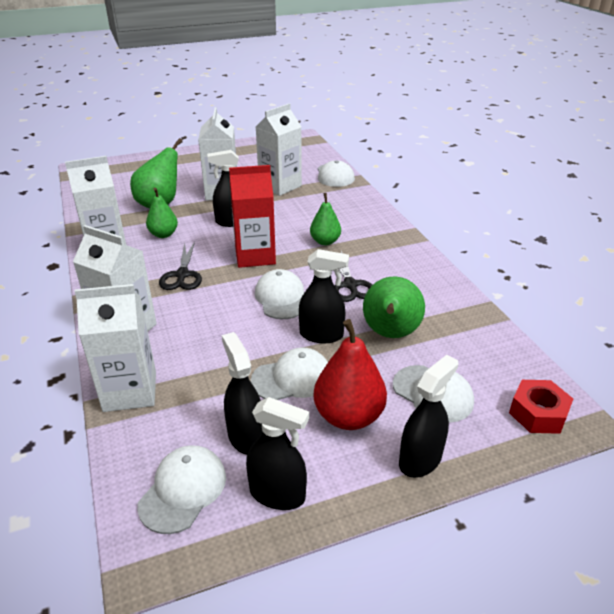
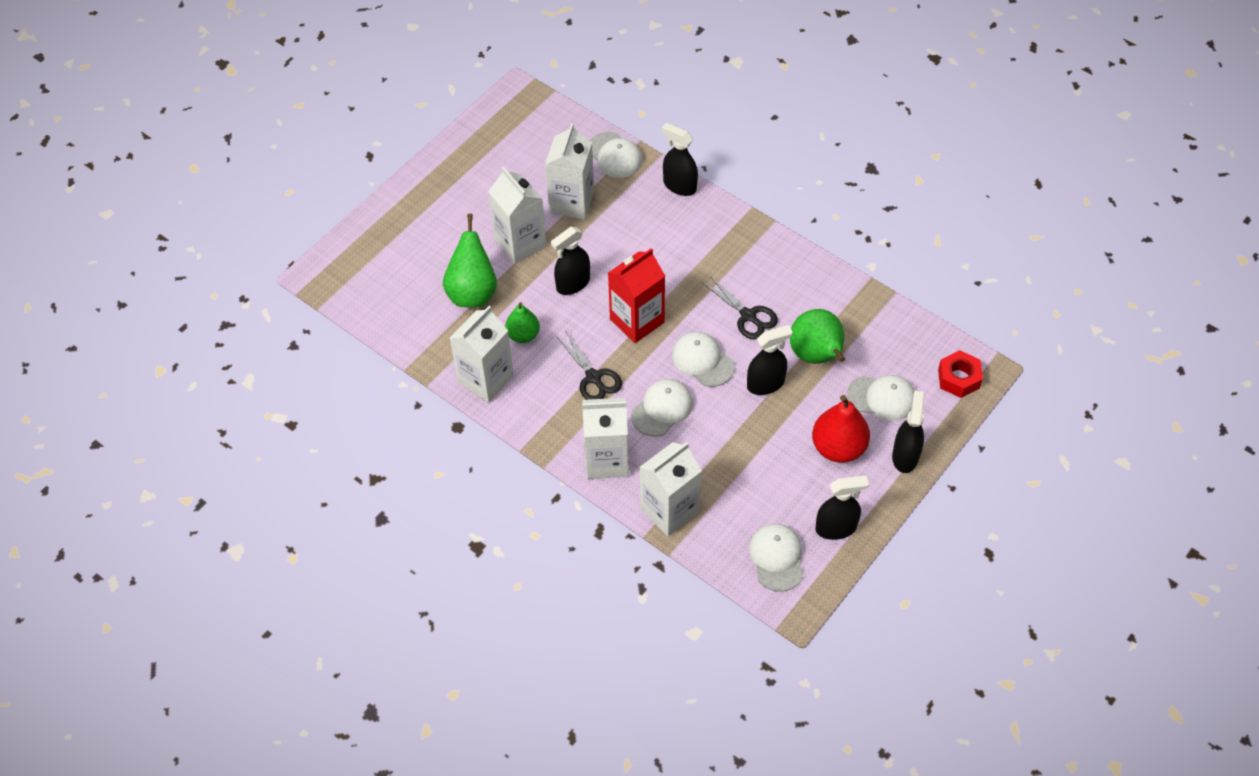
camera: 30 degrees left, 20 degrees up
(246, 436) = (783, 500): black spray bottle -> black spray bottle (679, 186)
(292, 378) = (776, 436): white cap -> white cap (662, 409)
(325, 241) = (685, 269): green pear -> none

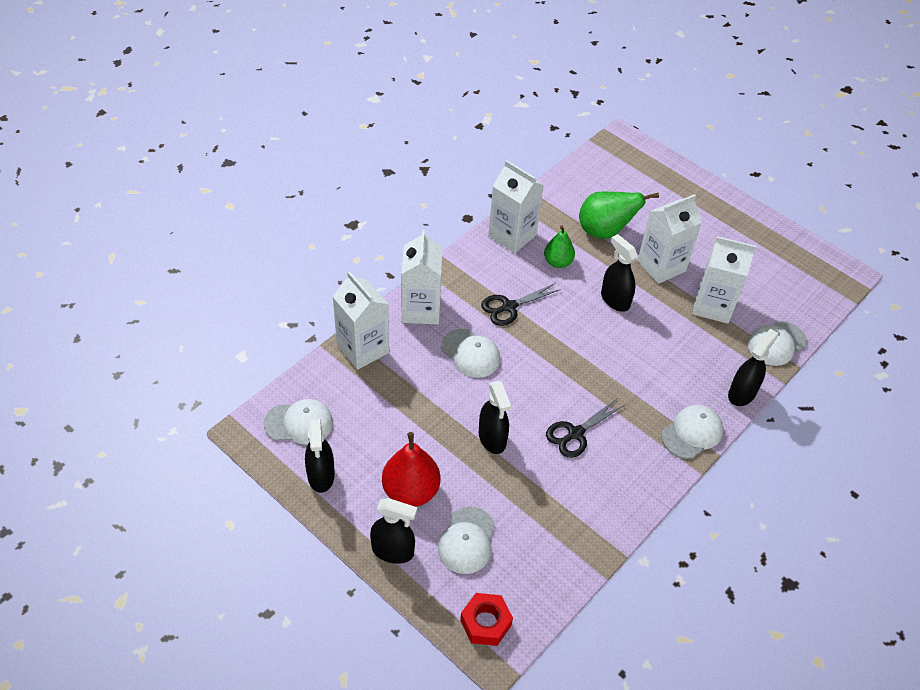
camera: 90 degrees right, 5 degrees down
(637, 321) = (571, 343): red carton -> none
(702, 360) = (523, 390): white cap -> white cap (692, 433)
(817, 356) = (523, 488): green pear -> none

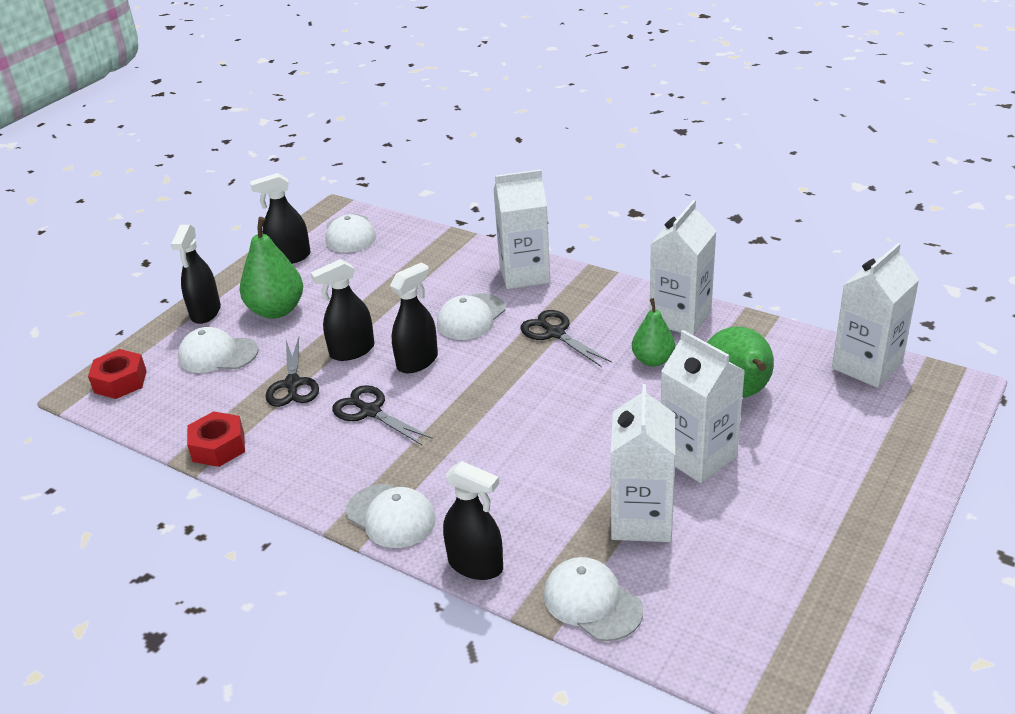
camera: 85 degrees right, 15 degrees down
(363, 349) = (454, 250): white carton -> white carton (867, 366)
(411, 491) = (276, 310): red pear -> green pear
(526, 484) = (292, 384): none -> black scissors
(596, 540) = (218, 447): none -> red nut
(615, 300) = (607, 418): black spray bottle -> black spray bottle (417, 361)

